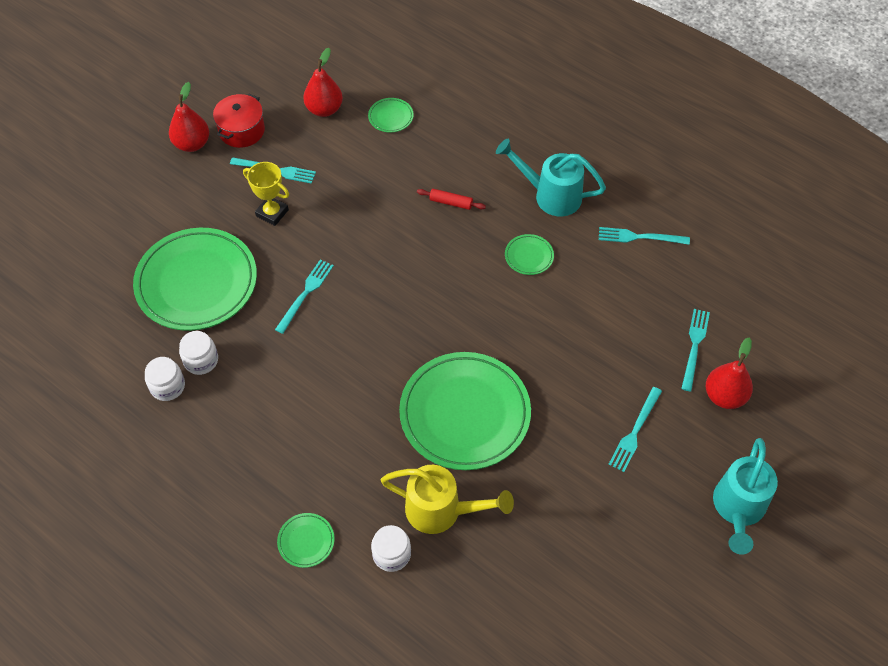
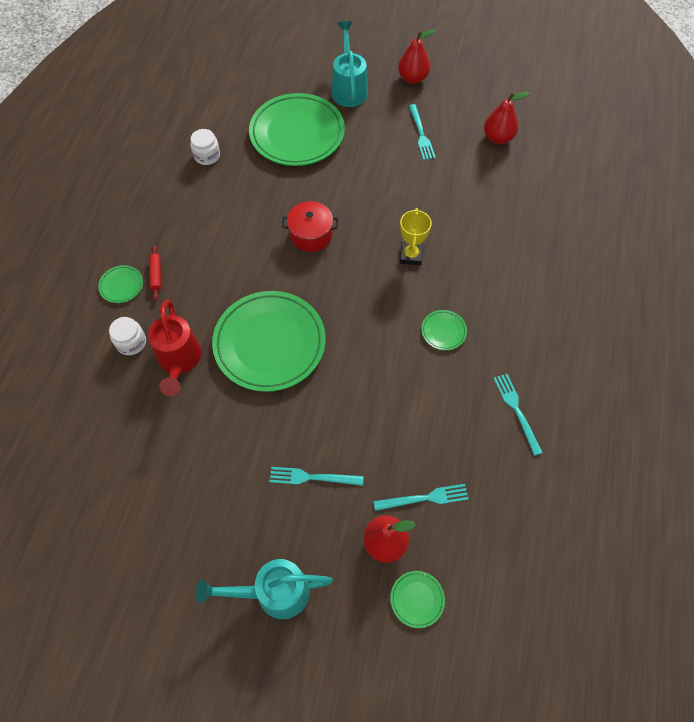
camera: 65 degrees right, 5 degrees up
(201, 360) = (236, 164): white jar -> none
(241, 130) = (443, 99): red pot -> red pot (311, 235)
(272, 213) = (381, 149): yellow trophy -> yellow trophy (411, 255)
(305, 294) = (322, 198): turquoise fork -> none
(390, 117) = (520, 181): green plate -> green plate (417, 599)
(441, 510) = (179, 360): yellow watering can -> red watering can
(451, 203) = (462, 255): red rolling pin -> red rolling pin (156, 275)
(551, 195) = (517, 324): turquoise watering can -> turquoise watering can (349, 89)

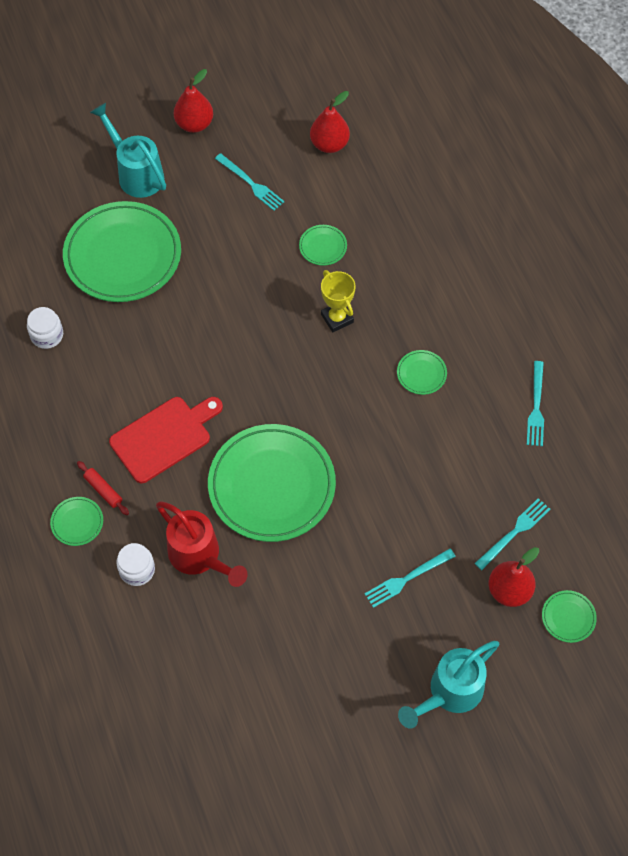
camera: 35 degrees left, 0 degrees up
(225, 264) = (164, 437): none -> red cutting board
(311, 235) = (224, 355): red pot -> none
(439, 202) = (323, 247): none -> green plate
(517, 411) = (536, 407): turquoise fork -> turquoise fork turned 120 degrees counterclockwise

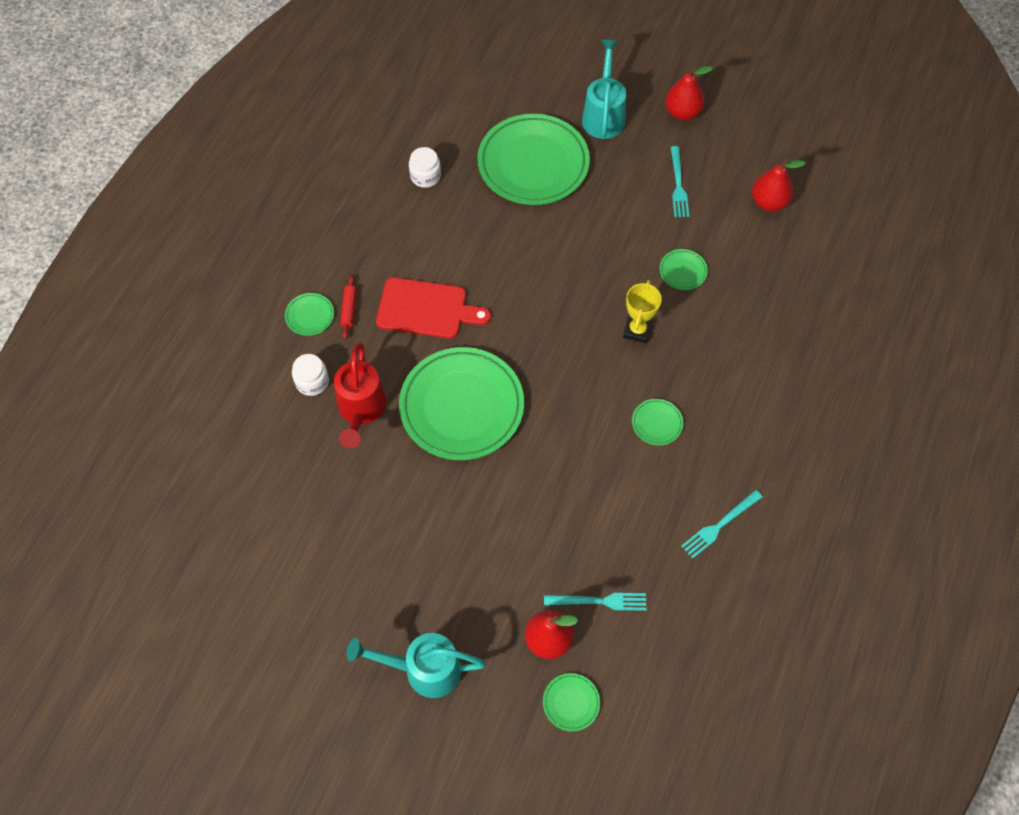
camera: 45 degrees right, 0 degrees up
(407, 578) = (484, 559): turquoise fork -> none

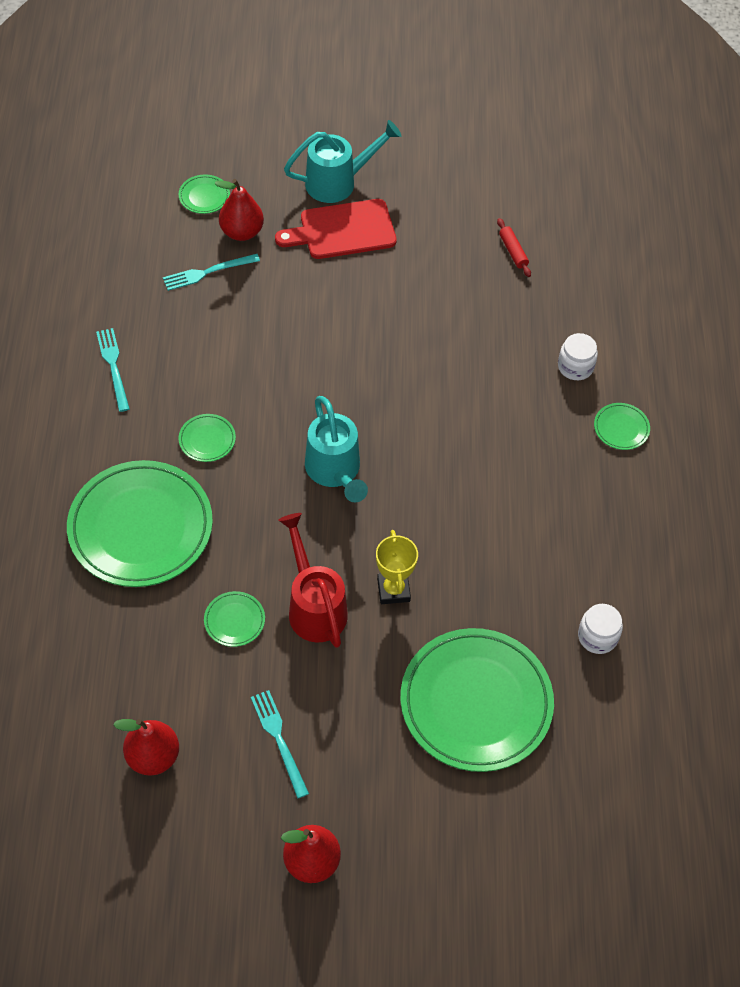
camera: 155 degrees right, 5 degrees down
(349, 309) = (585, 448): red rolling pin -> red rolling pin (513, 251)
(361, 410) = (511, 357): red watering can -> red watering can (314, 607)
(426, 309) = (504, 476): red cutting board -> red cutting board (343, 230)
(462, 406) = (414, 392): green plate -> green plate (141, 527)
(603, 115) = (417, 814): turquoise watering can -> turquoise watering can (335, 471)
(637, 330) = (263, 531): yellow trophy -> yellow trophy (393, 590)
(720, 525) = (113, 367): turquoise fork -> turquoise fork turned 45 degrees counterclockwise

